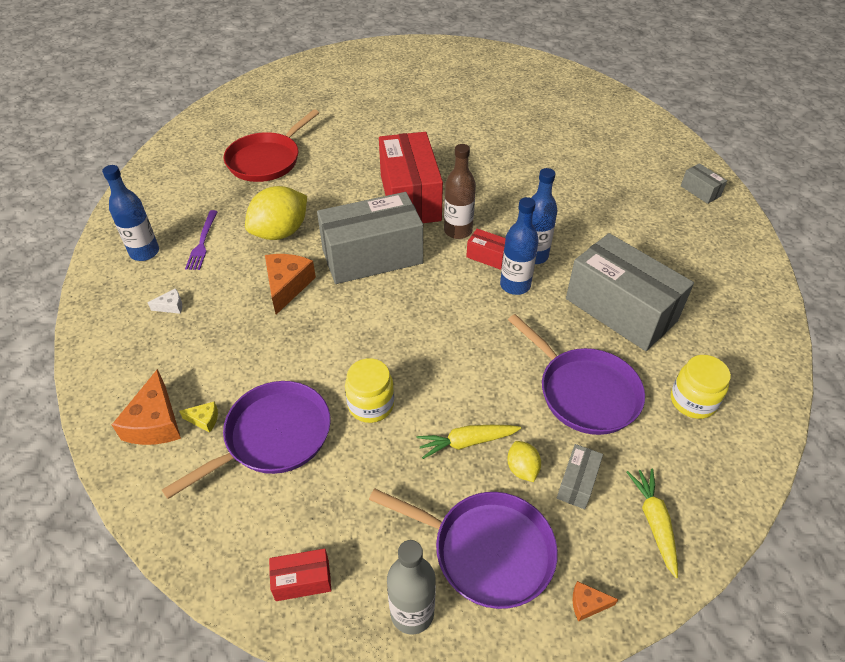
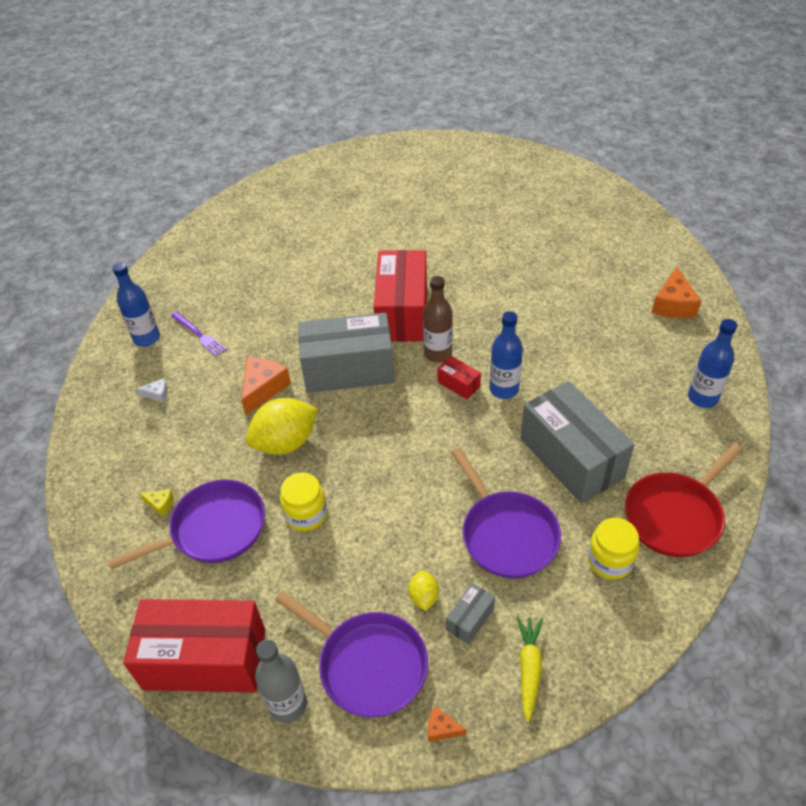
camera: 15 degrees right, 0 degrees up
(155, 422) = (119, 500): orange cheese -> orange cheese (673, 304)
(202, 242) = (199, 335): purple fork -> purple fork turned 60 degrees counterclockwise
(266, 160) = (278, 257): red pan -> red pan (675, 516)
(280, 232) = (271, 334): yellow lemon -> yellow lemon (286, 443)
(302, 580) = (205, 659): red box -> red box, size x2.37
(467, 442) = (381, 564): yellow carrot -> none
(515, 285) = (475, 417): blue bottle -> blue bottle (702, 398)
(700, 191) = (702, 341): grey box -> none

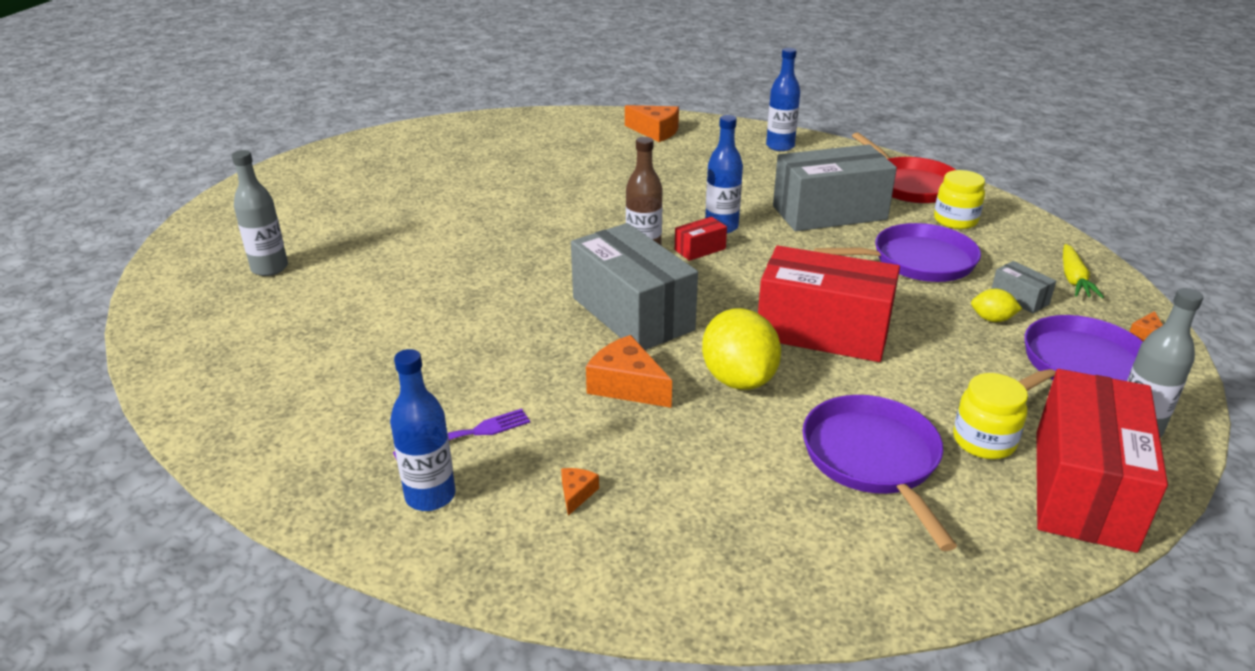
camera: 75 degrees left, 15 degrees down
(157, 394) = (576, 494): white cheese -> orange cheese
(160, 504) = (814, 509): yellow cheese -> none
(306, 514) = (864, 379): yellow jar -> yellow jar (983, 441)
(340, 195) = (269, 268): none -> grey bottle
(348, 369) = (632, 314): grey box -> grey box turned 45 degrees counterclockwise
(402, 312) = (556, 262): red box -> red box (823, 331)
(529, 669) = (1074, 279): yellow carrot -> yellow carrot turned 105 degrees counterclockwise

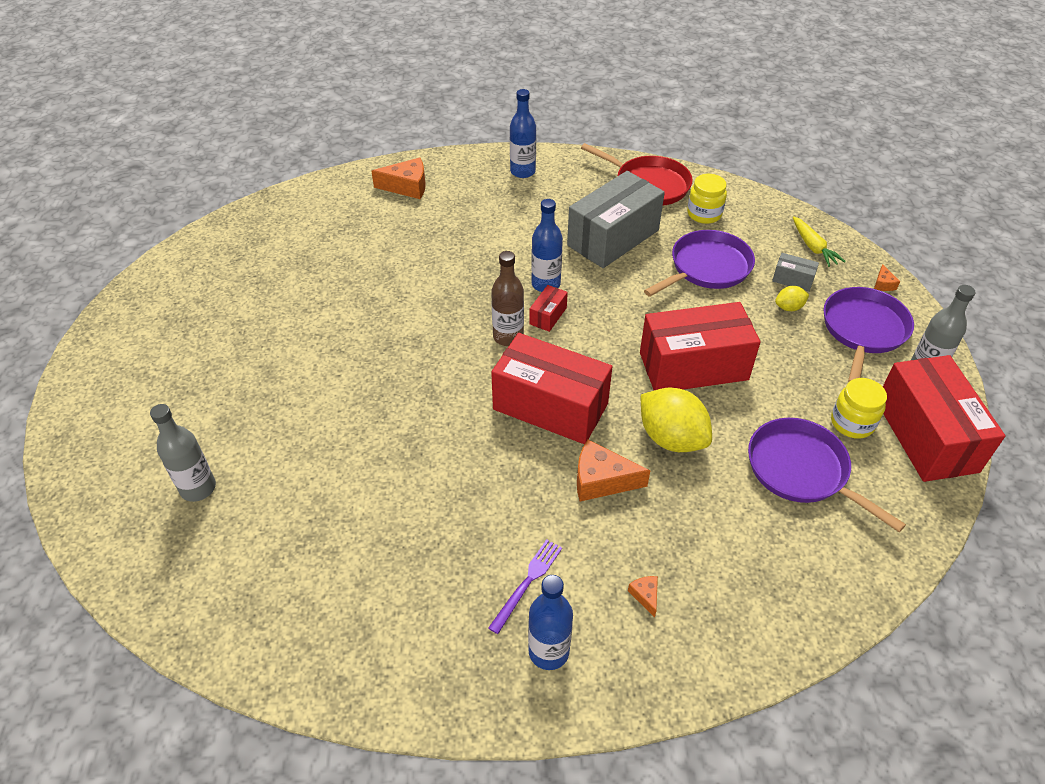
camera: 30 degrees left, 15 degrees up
(632, 314) = (550, 406): grey box -> red box

